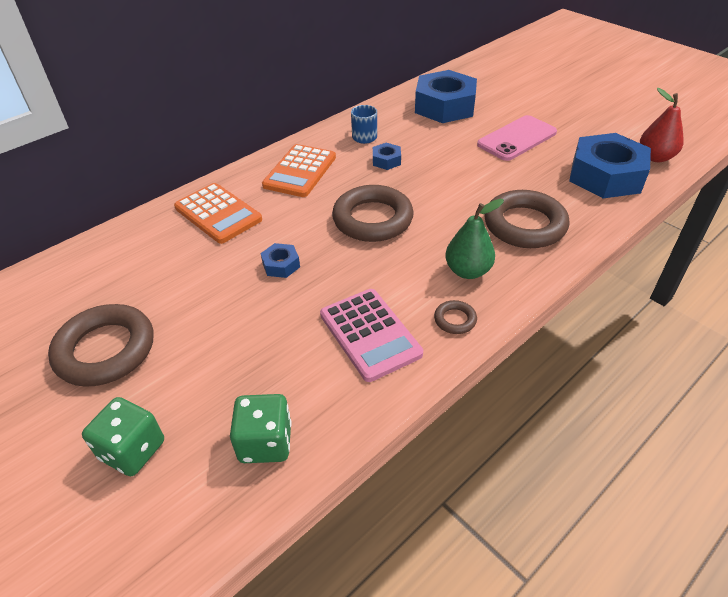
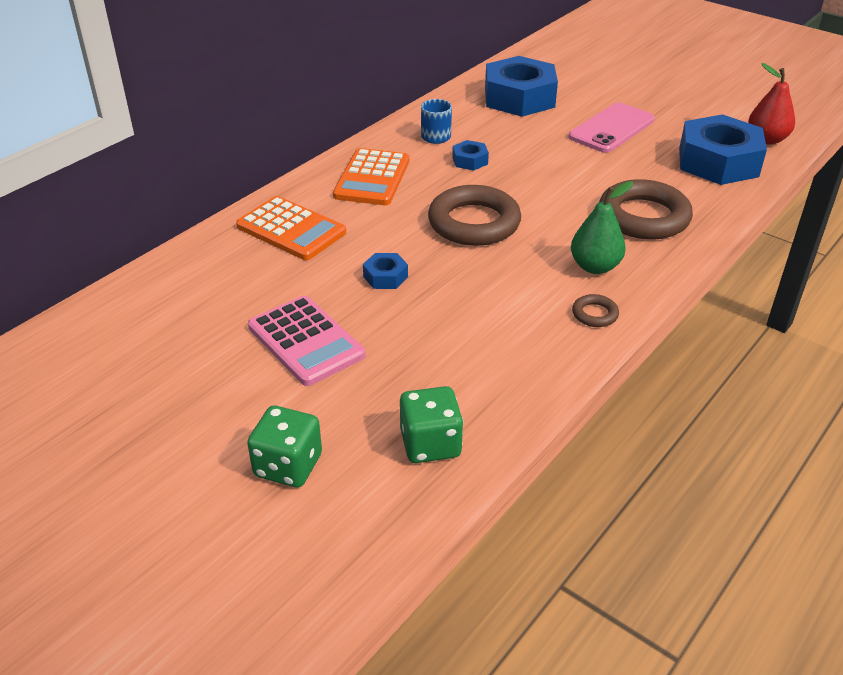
camera: 10 degrees left, 5 degrees down
(105, 350) = (216, 377): brown ring -> none
(370, 334) = (508, 335): pink calculator -> pink calculator (306, 341)

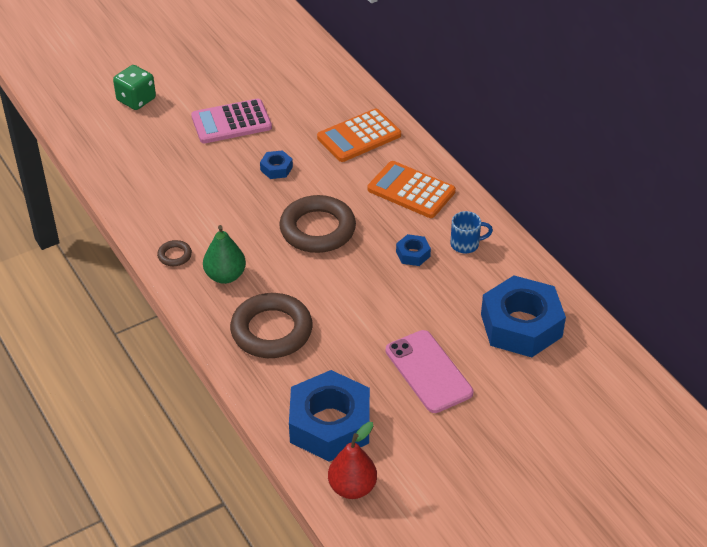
camera: 110 degrees right, 5 degrees up
(430, 444) = (115, 151): green dice -> none

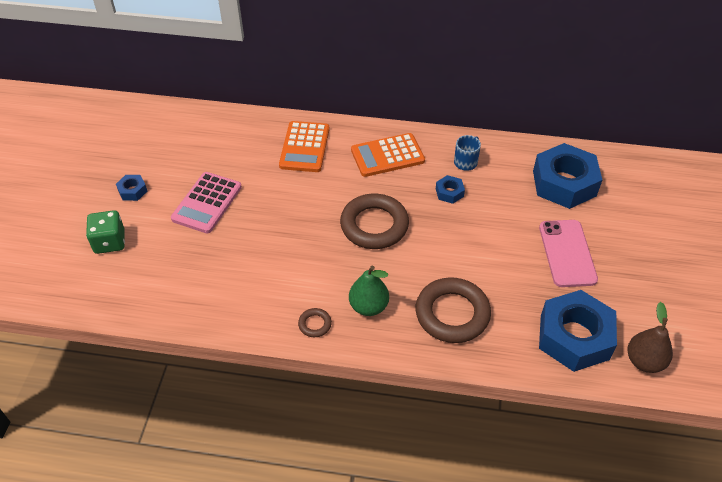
camera: 50 degrees left, 5 degrees up
(276, 168) = (287, 209): blue nut -> blue nut (132, 191)
(352, 487) = (644, 361): red pear -> brown pear
(428, 371) = (567, 253): pink phone -> pink phone turned 75 degrees clockwise

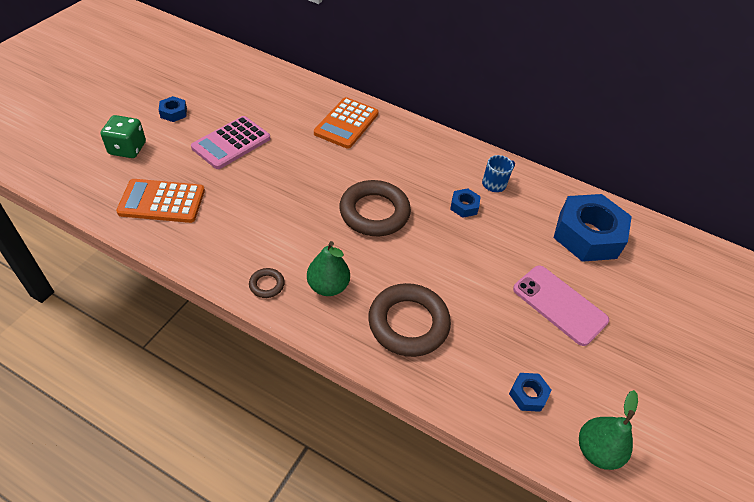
camera: 15 degrees right, 0 degrees up
(387, 156) = (420, 154): orange calculator -> orange calculator (162, 202)
(567, 253) = (559, 305): pink phone -> pink phone turned 60 degrees counterclockwise
(574, 337) = (528, 395): blue nut -> blue nut, size x0.43
(644, 361) = (596, 451): brown pear -> green pear

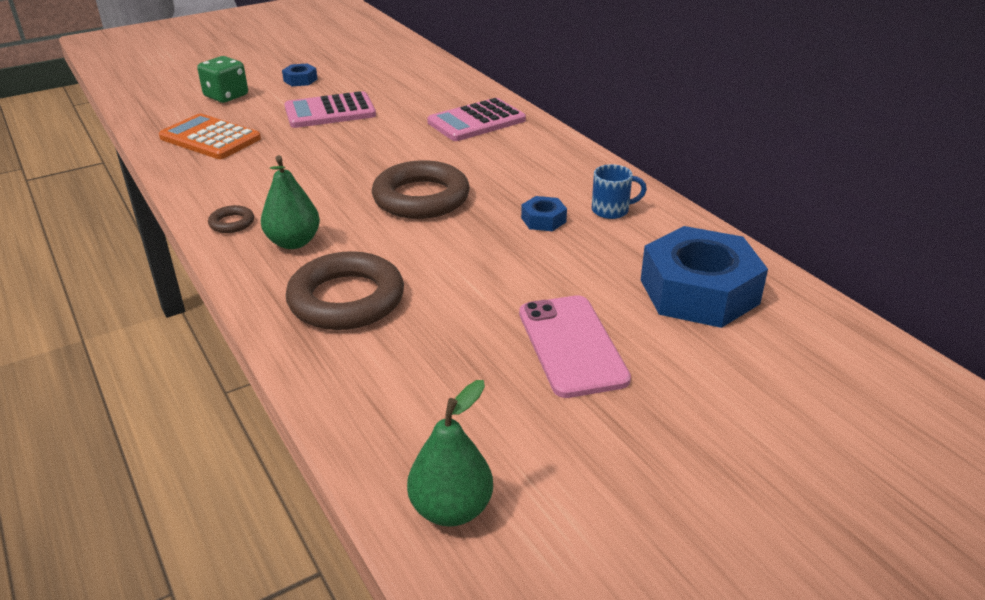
camera: 35 degrees right, 15 degrees down
(346, 123) = (476, 121): orange calculator -> pink calculator
(528, 395) = (420, 415): blue nut -> none

